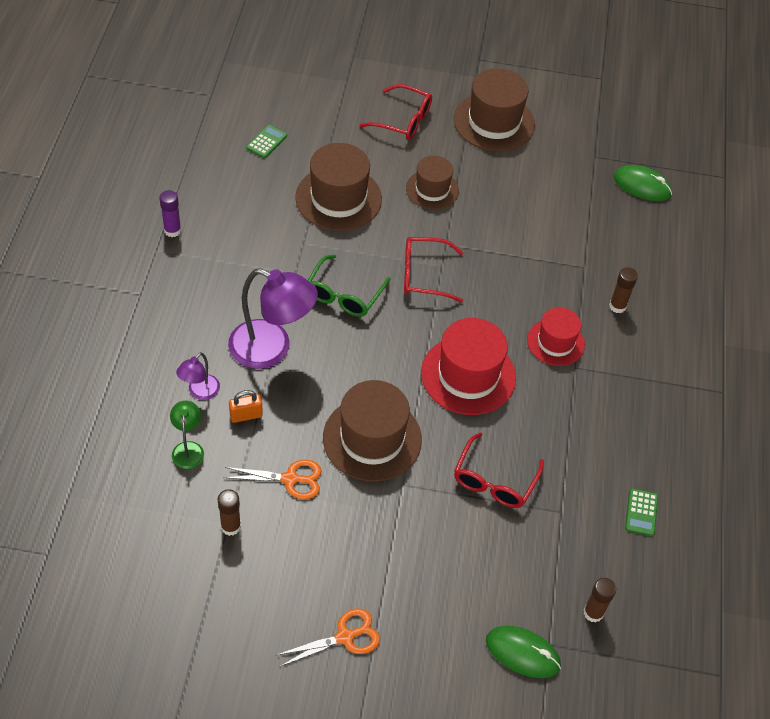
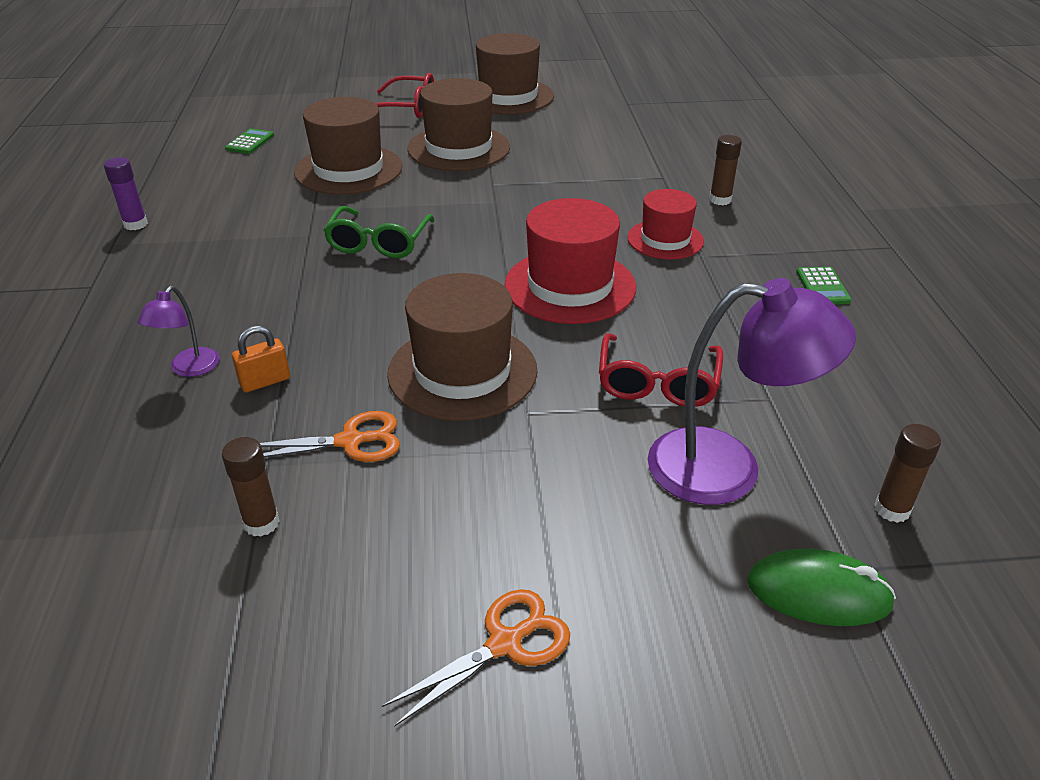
camera: 10 degrees left, 15 degrees down
(188, 449) = (176, 437): green lamp -> none
(271, 349) = (291, 307): purple lamp -> purple lamp (727, 468)
(424, 275) = (475, 211): red glasses -> none
(432, 189) = (459, 148): brown hat -> brown hat, size x1.60
(641, 512) = (877, 377): green calculator -> green calculator (822, 287)
(642, 186) = (689, 114): green mouse -> none

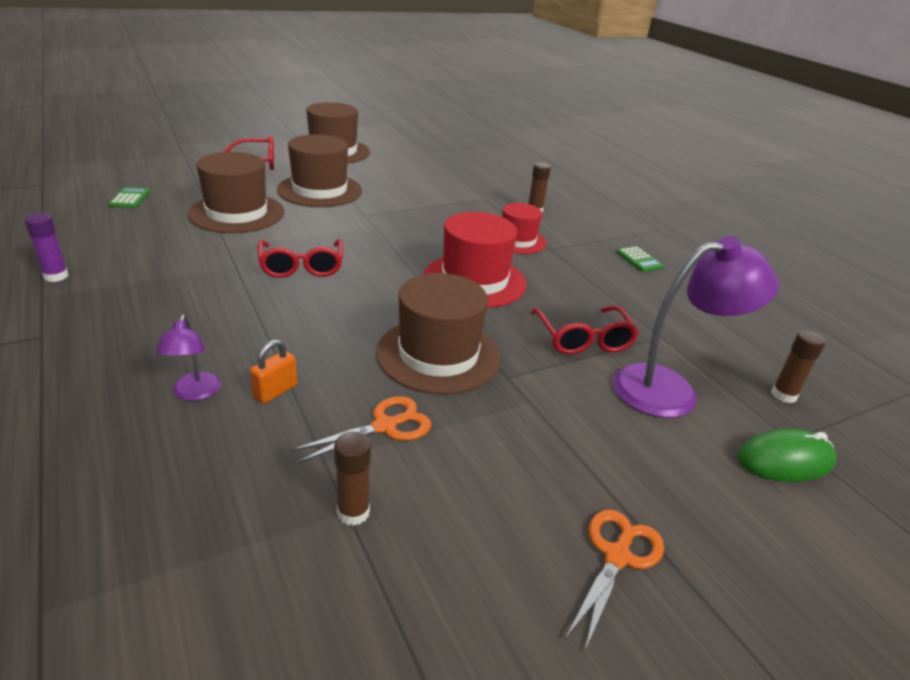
camera: 25 degrees left, 5 degrees down
(379, 243) = (302, 266): green glasses -> red glasses

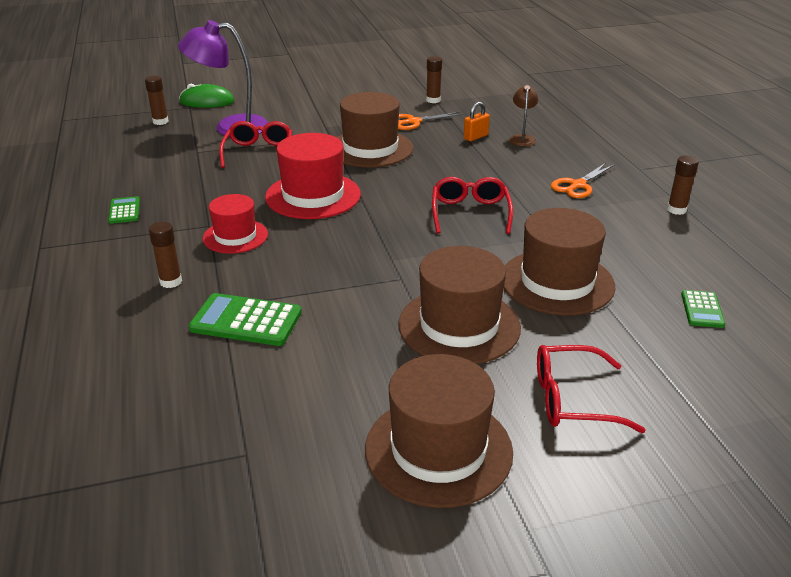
camera: 165 degrees left, 0 degrees up
(56, 276) = (676, 210): purple glue stick -> brown glue stick
(194, 393) = (522, 138): purple lamp -> brown lamp
(463, 192) = (246, 321): none -> green calculator
(617, 556) = (325, 86): orange scissors -> orange scissors (578, 185)

